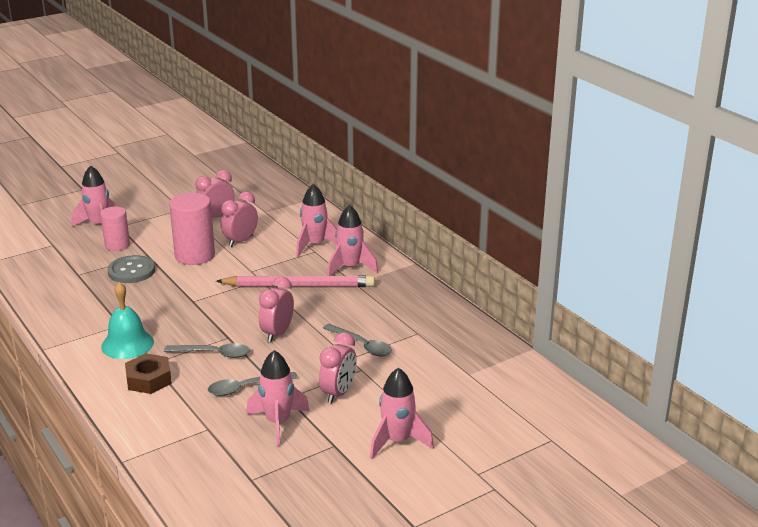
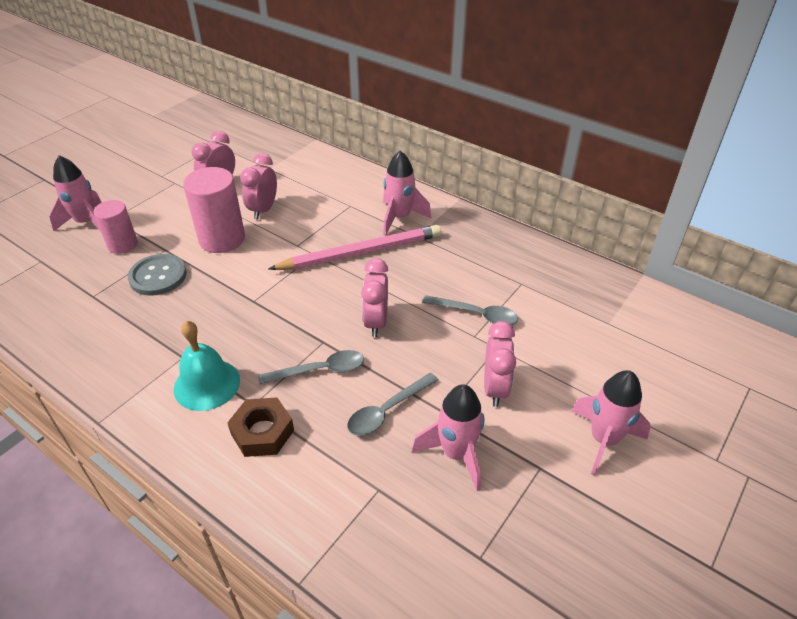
camera: 20 degrees left, 15 degrees up
(315, 245) = (346, 198): pink rocket -> none

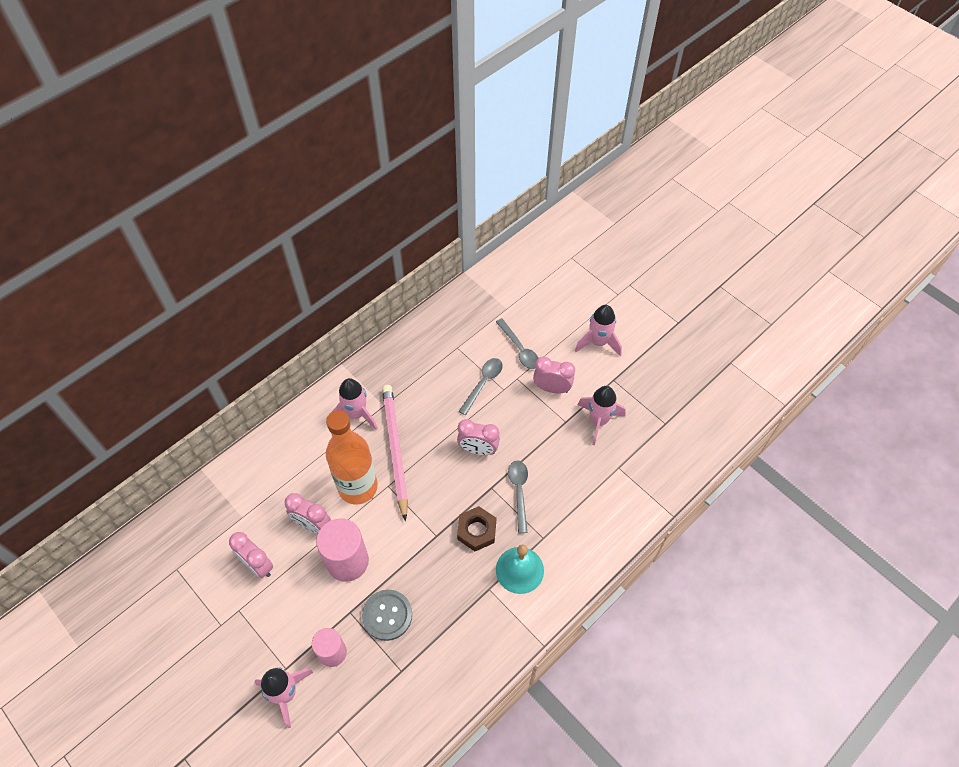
camera: 80 degrees left, 15 degrees up
(262, 432) = (567, 532): brown nut -> brown nut (477, 531)
(309, 232) = (358, 487): none -> orange bottle
(387, 410) = (560, 454): grey spoon -> grey spoon (519, 349)

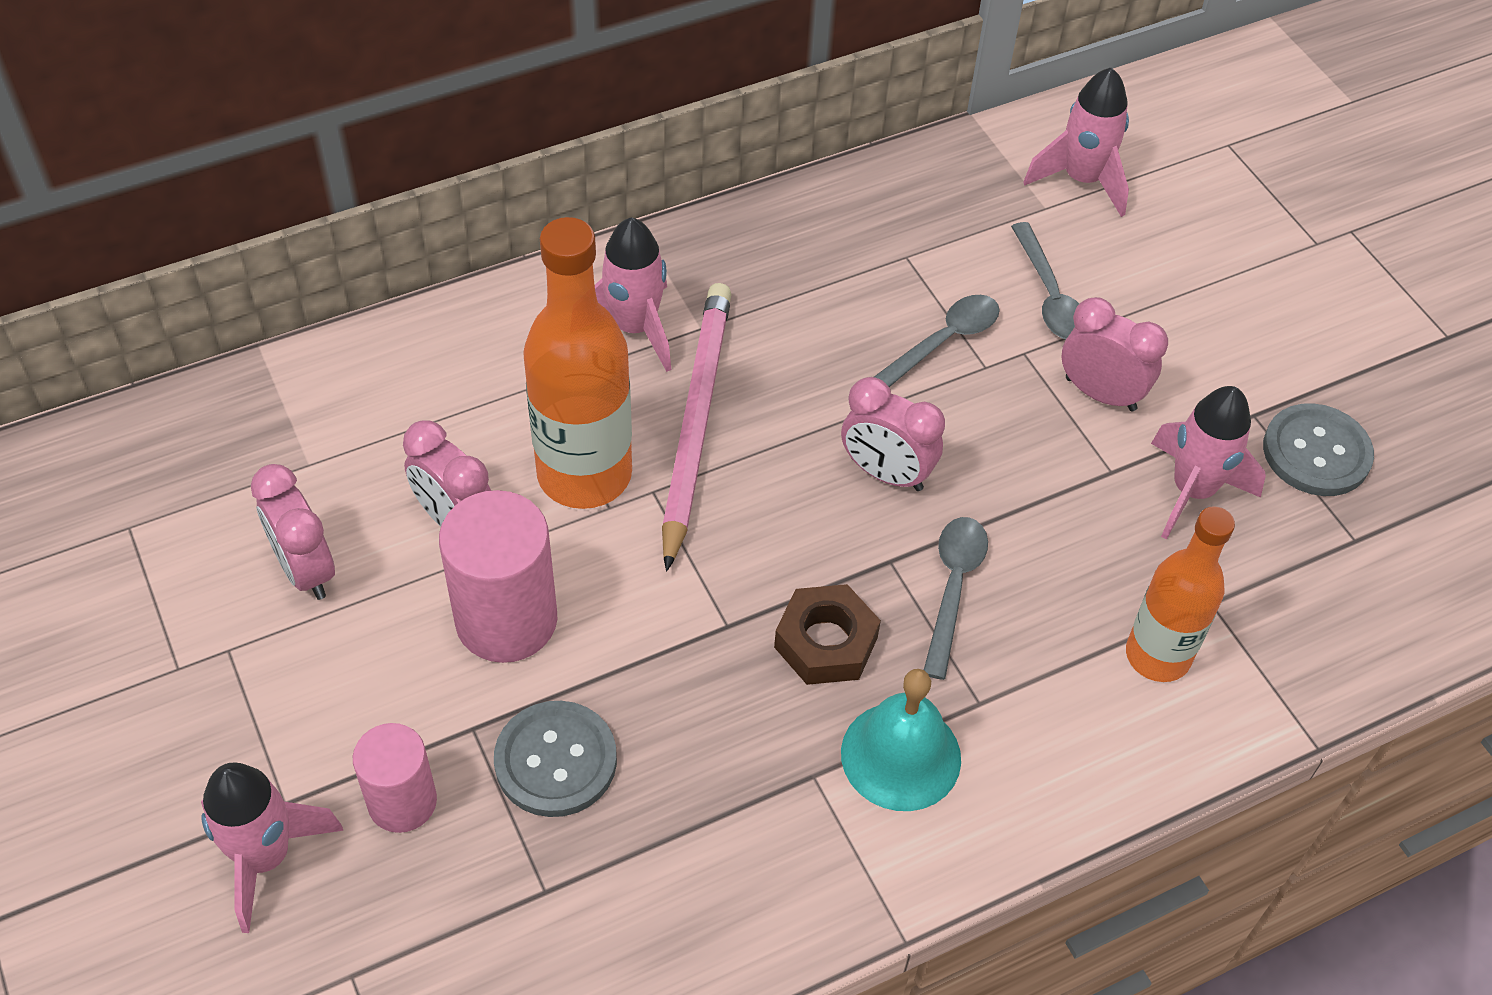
camera: 15 degrees right, 5 degrees down
(598, 342) = (1241, 329): pink rocket -> pink rocket (1082, 180)
(604, 496) = (1157, 656): none -> orange bottle
(641, 389) = (1316, 452): none -> grey button

